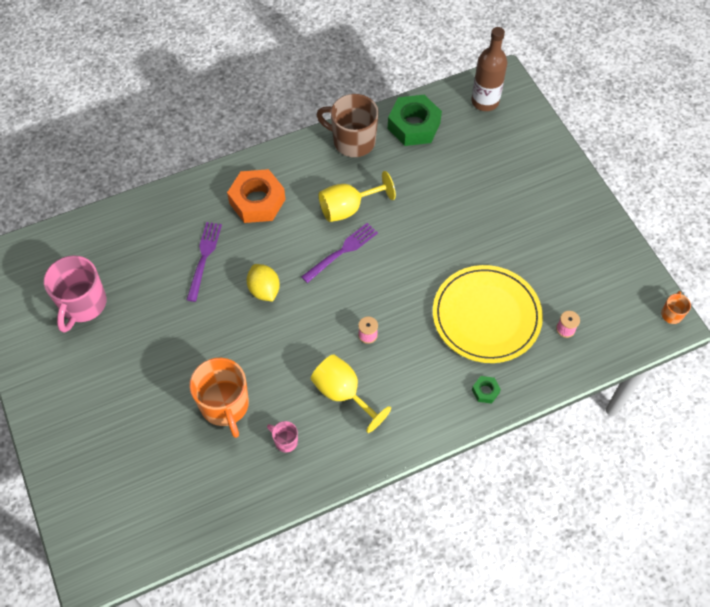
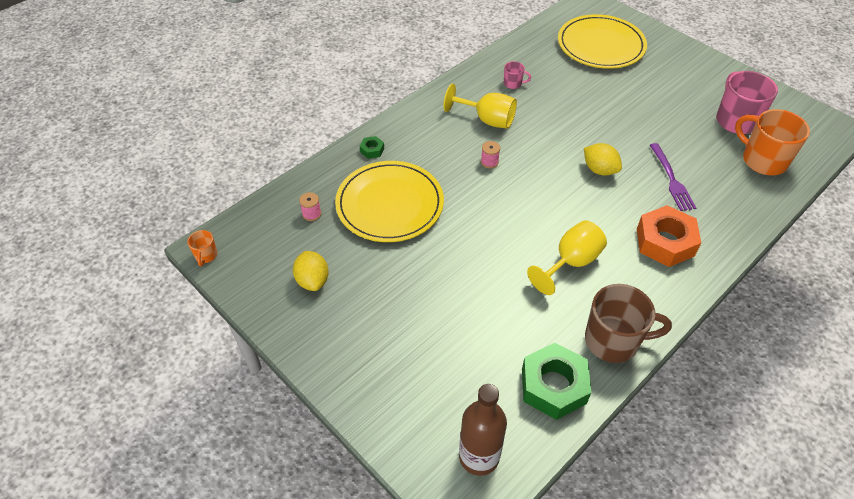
camera: 160 degrees right, 10 degrees down
(138, 473) = (601, 45): none -> yellow plate
(225, 406) = (571, 91): orange mug -> orange mug (762, 160)
(342, 251) = (551, 220): purple fork -> none
(576, 259) = (313, 280): none -> yellow lemon

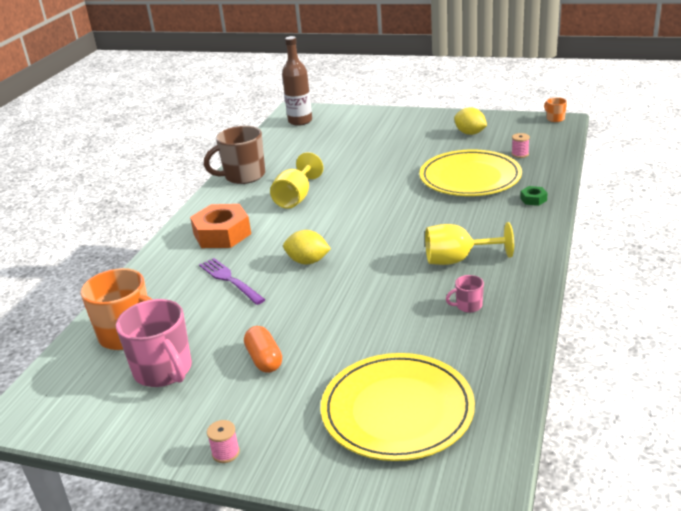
camera: 155 degrees right, 20 degrees down
(489, 162) = (419, 229): pink spool -> pink spool (226, 453)
(553, 386) = (273, 150): green nut -> none
(665, 101) = (264, 359): none -> orange capsule

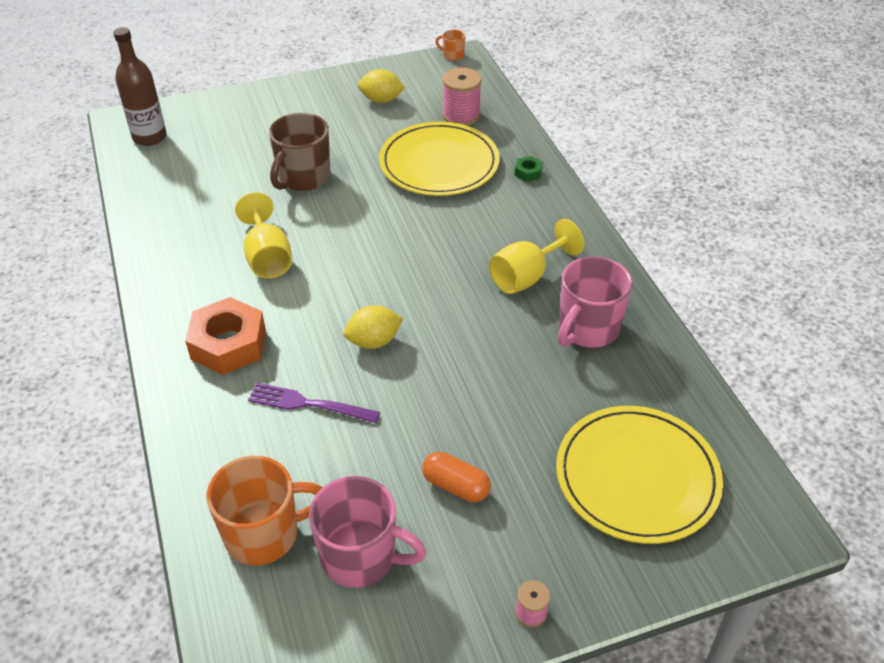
camera: 40 degrees left, 15 degrees up
(243, 176) = (162, 247): brown mug -> brown mug (303, 178)
(468, 306) = (587, 329): pink mug -> pink mug, size x2.17
(520, 154) = (461, 115): pink spool -> pink spool, size x1.90

